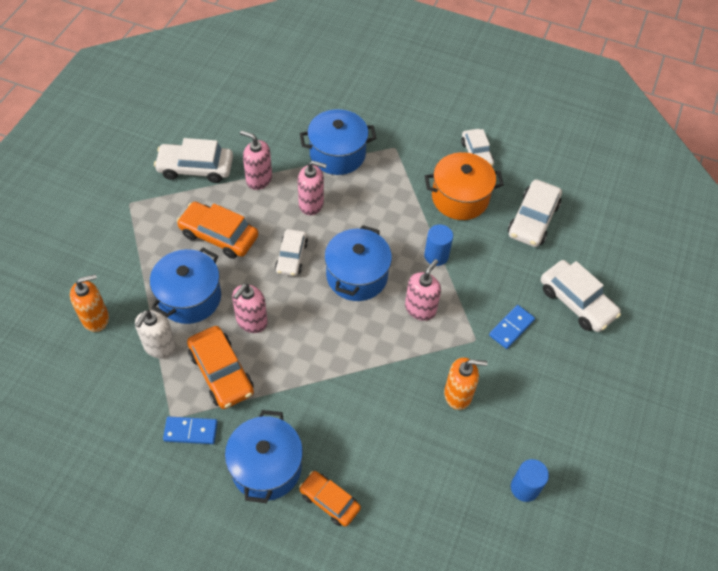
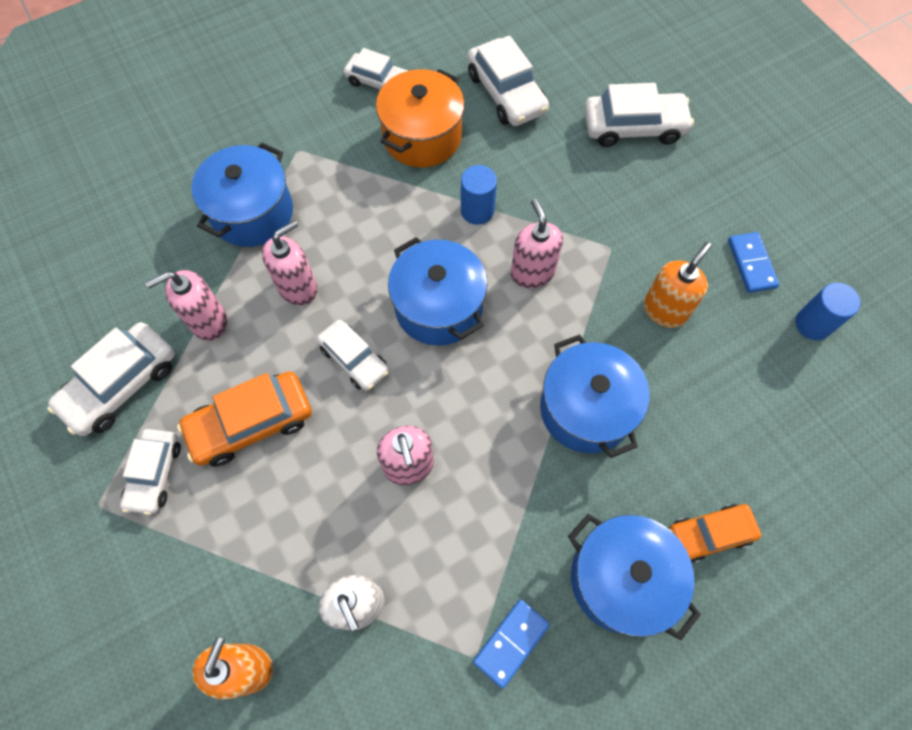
camera: 50 degrees left, 10 degrees up
(161, 214) = (154, 474): none -> white car
(189, 297) = (314, 519): blue pot -> blue pot (586, 409)
(221, 372) = (454, 550): orange car -> none
(511, 328) = (620, 205): blue domino -> blue domino (751, 264)

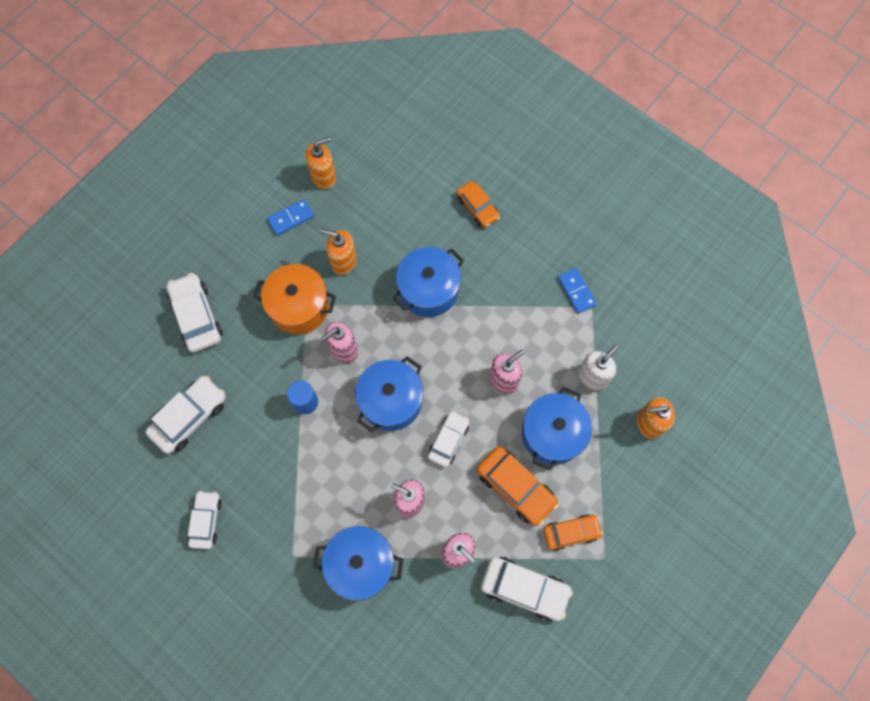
camera: 110 degrees left, 5 degrees up
(154, 474) = (571, 532): white car -> orange car
(422, 137) = (251, 465): orange pot -> orange pot (299, 306)
(511, 642) = (576, 291): blue domino -> blue domino turned 45 degrees clockwise
(621, 579) = (520, 246): blue pot -> blue pot (552, 434)
(812, 324) = (324, 177): blue cylinder -> orange soap dispenser

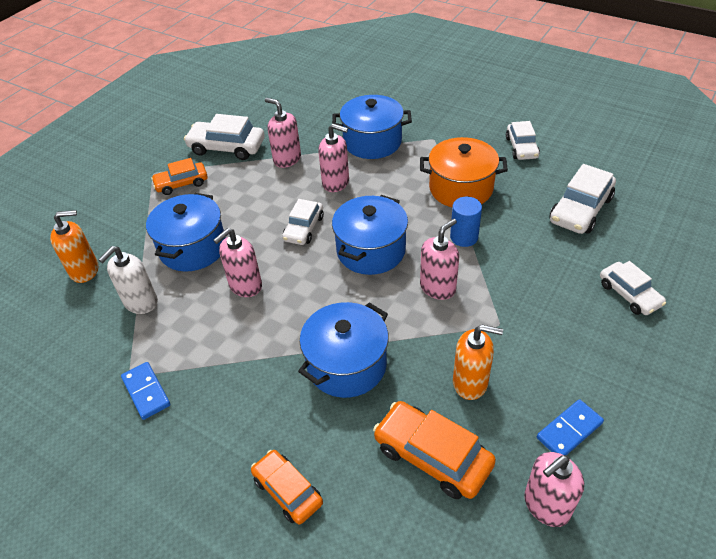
camera: 175 degrees right, 25 degrees down
(197, 316) = (629, 294): white car -> white car, size x0.66
(299, 306) = (508, 322): orange pot -> orange pot (461, 188)
(324, 177) = (546, 505): orange soap dispenser -> pink soap dispenser
(515, 487) = (233, 205): orange car -> orange car (432, 456)

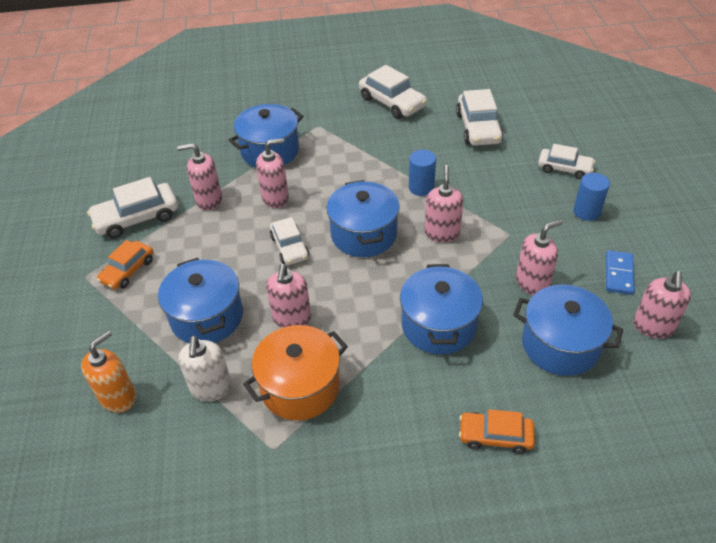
camera: 40 degrees left, 0 degrees up
(146, 392) = (304, 450): blue domino -> none
(432, 456) = (560, 345): orange car -> blue pot
(461, 188) = (380, 153): orange pot -> orange pot (300, 387)
(470, 382) = (532, 283): orange soap dispenser -> pink soap dispenser
(521, 147) = (392, 102): white car -> white car, size x1.51
(604, 349) = (586, 212): none -> blue cylinder

